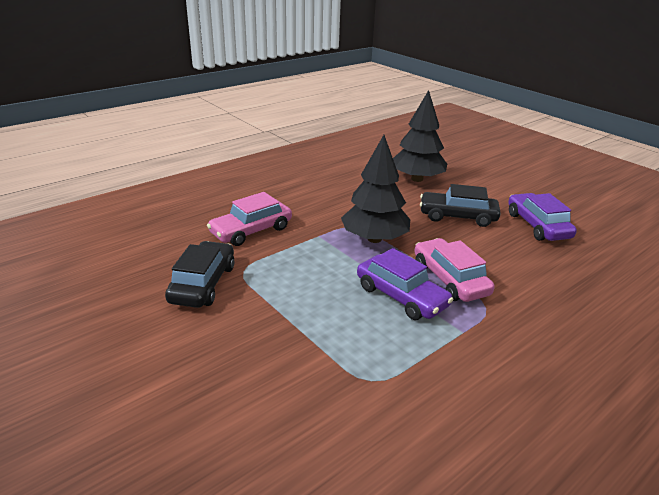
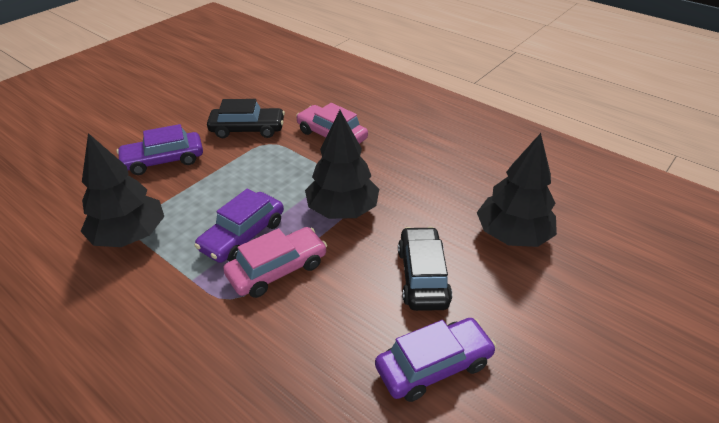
camera: 80 degrees right, 10 degrees up
(236, 358) = (163, 160): none -> purple car
(389, 383) = (130, 235): none -> black tree

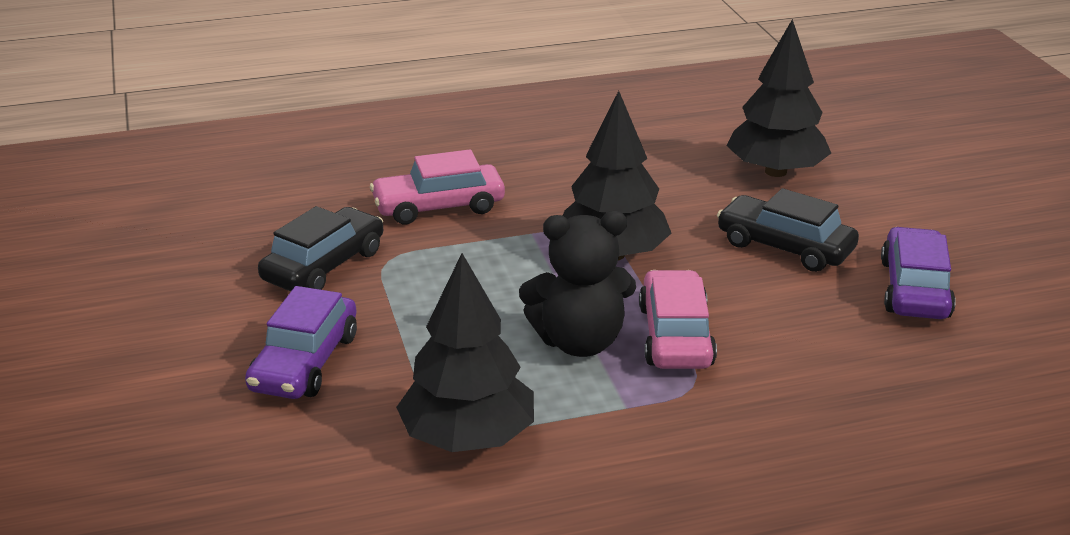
camera: 55 degrees left, 10 degrees down
(243, 235) = (579, 342): purple car -> black teddy bear

